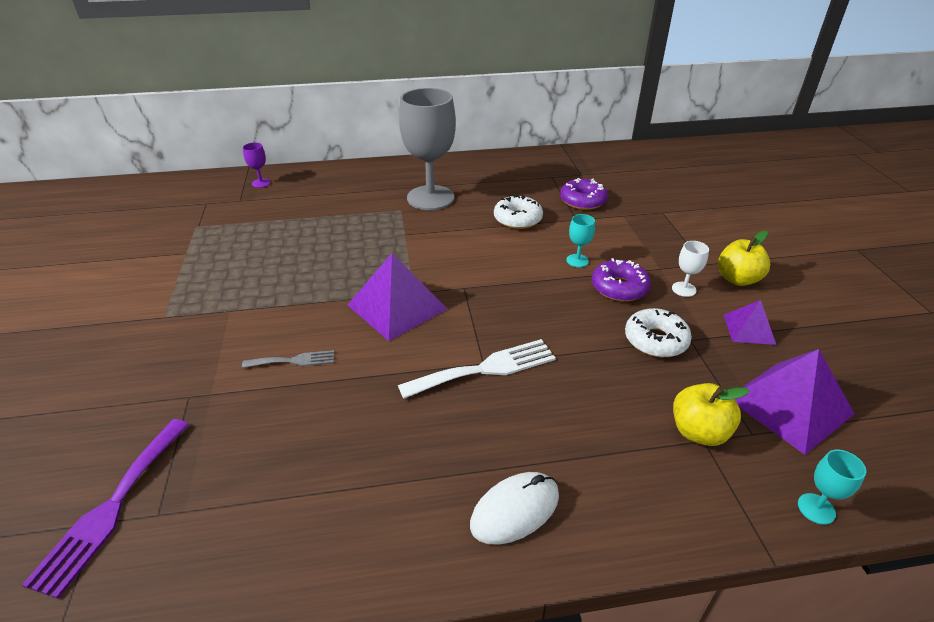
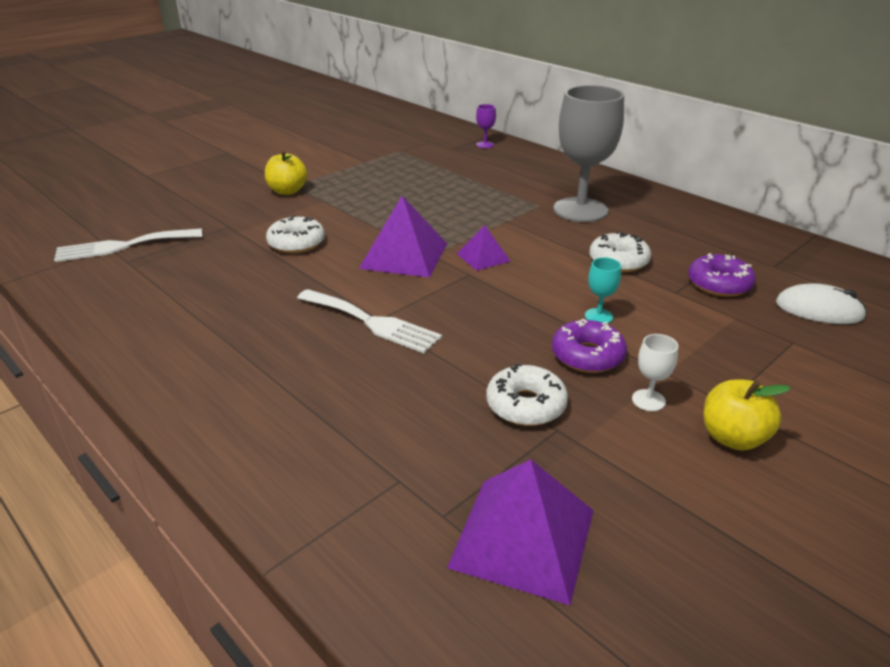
camera: 55 degrees right, 5 degrees down
(112, 507) = (123, 246): purple fork -> white fork
(293, 361) = (296, 243): grey fork -> white donut
(515, 510) = (222, 392): white mouse -> white mouse (819, 310)
(698, 432) = (408, 473): yellow apple -> yellow apple (287, 191)
(749, 329) = (636, 471): purple pyramid -> purple pyramid (483, 257)
(816, 509) = (365, 593): turquoise goblet -> none

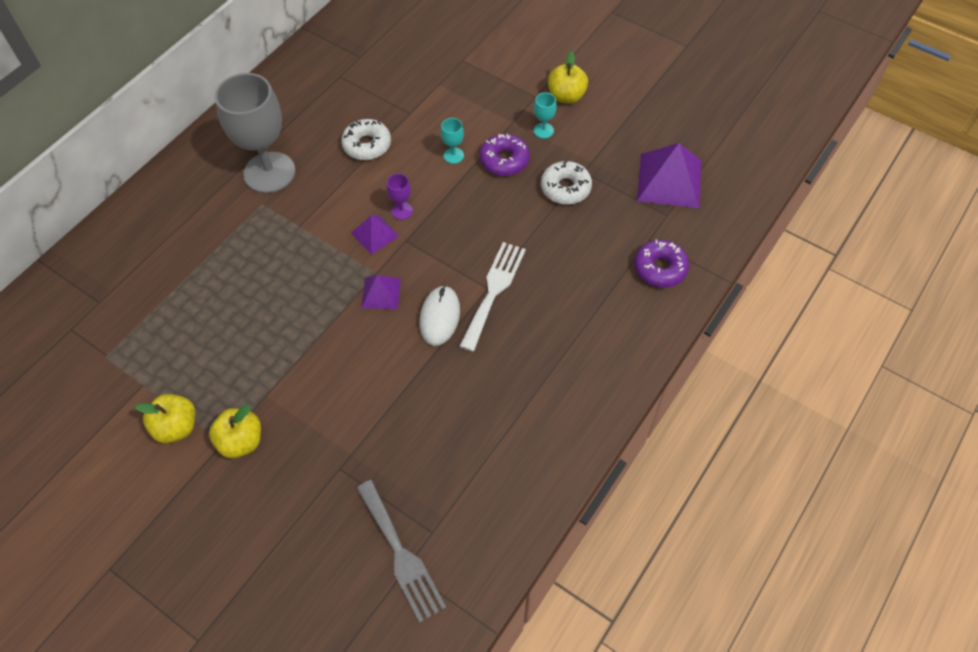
camera: 100 degrees left, 25 degrees up
(123, 246) = (401, 554): white fork -> grey fork
(296, 243) = (370, 388): white donut -> none
(319, 171) = (176, 427): none -> yellow apple
(404, 255) = (381, 293): purple pyramid -> purple pyramid, size x0.55
(485, 145) = (87, 269): purple goblet -> purple goblet (402, 211)
(648, 400) = (543, 130): white goblet -> turquoise goblet
(719, 284) = (393, 89): purple donut -> purple donut (660, 268)
(819, 310) = (419, 42): white mouse -> white mouse (439, 317)

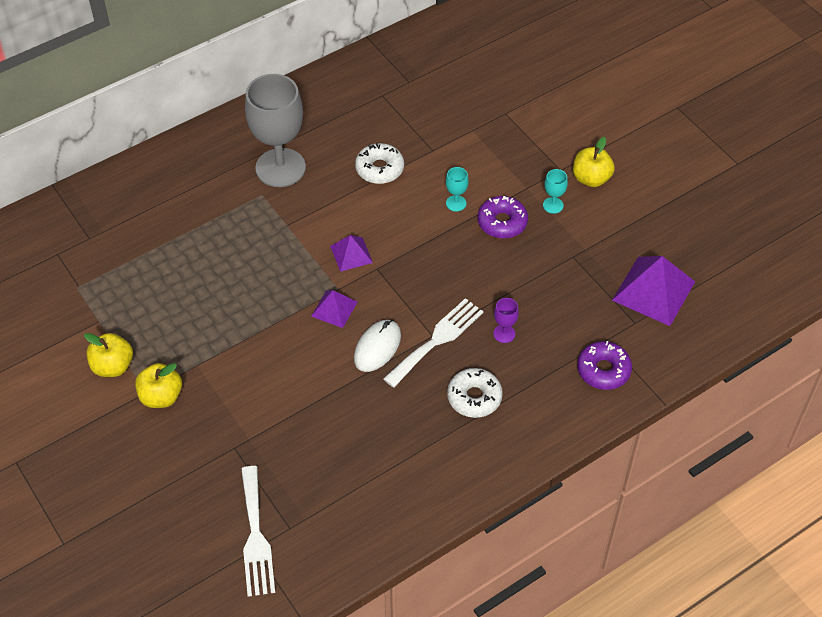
camera: 20 degrees right, 5 degrees down
(401, 554) = (255, 536): grey fork -> white fork
(402, 211) = (385, 240): purple goblet -> purple goblet (504, 334)
(565, 188) = (548, 267): white donut -> white donut (474, 397)

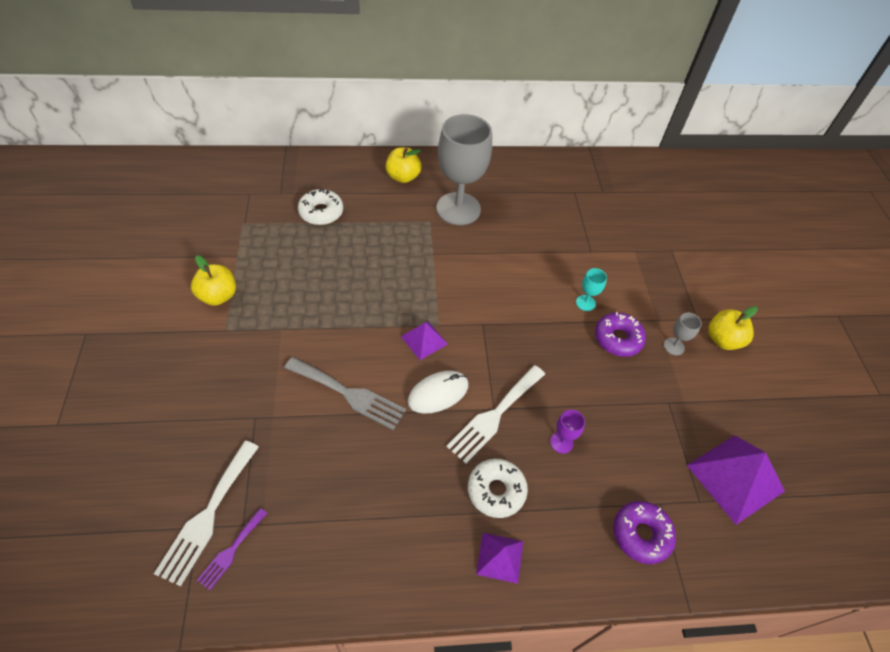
camera: 25 degrees right, 0 degrees up
(161, 396) = (233, 340): yellow apple -> yellow apple (403, 177)
(295, 549) = (231, 550): none -> purple fork
(301, 387) = (348, 394): none -> grey fork
(351, 254) = (469, 301): purple pyramid -> purple pyramid (500, 557)
(379, 169) = (537, 245): white donut -> white donut (321, 212)
(436, 340) = (495, 415): white fork -> white fork turned 150 degrees clockwise
(553, 205) = (674, 346): turquoise goblet -> grey goblet

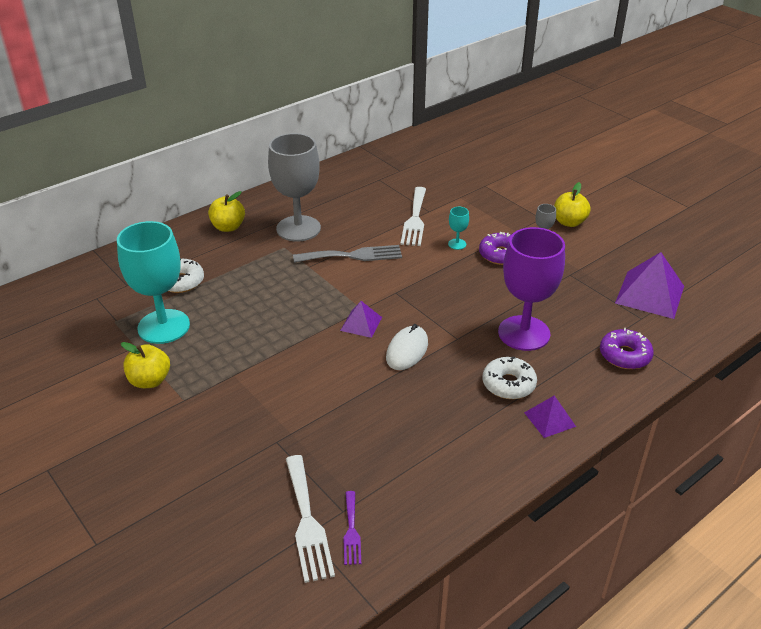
camera: 30 degrees left, 15 degrees down
(271, 249) = (164, 326): none -> turquoise goblet
(348, 394) = (338, 386): grey fork -> grey fork (353, 255)
(495, 415) = (462, 342): white fork -> white fork (415, 219)
(561, 442) = (524, 333): purple goblet -> purple goblet, size x2.49

